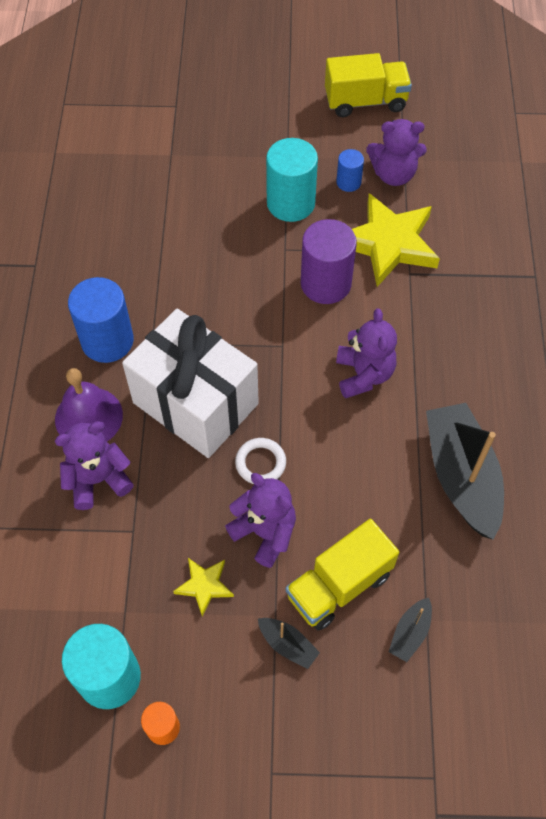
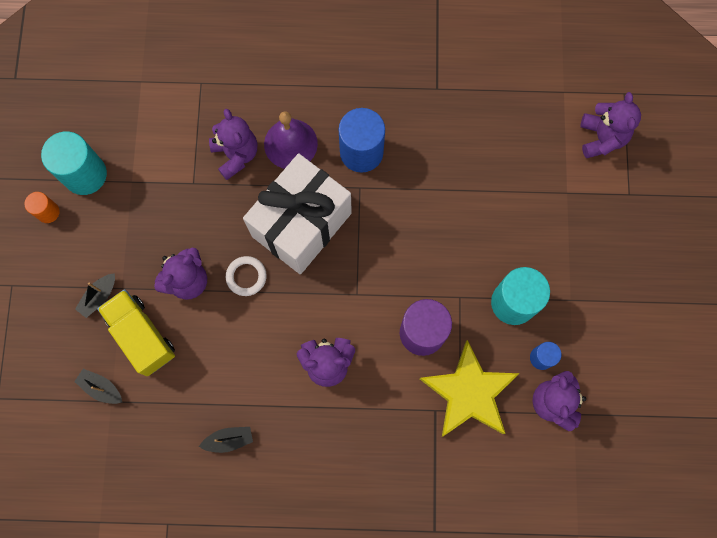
camera: 90 degrees right, 15 degrees up
(112, 124) = (601, 138): none -> purple teddy bear
(204, 586) = (147, 236): yellow star -> none
(365, 101) = (649, 379): yellow truck -> none
(461, 476) = (229, 440): black boat -> black boat, size x0.44

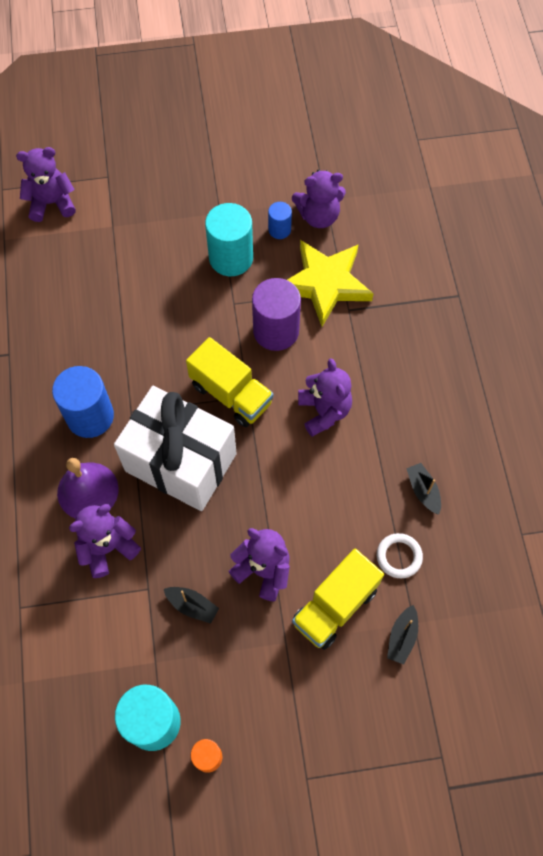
camera: 100 degrees left, 10 degrees down
(99, 297) = (300, 666): black boat -> black boat (192, 606)
(246, 276) = (248, 508): white ring -> white ring (399, 556)
(361, 279) = (231, 394): none -> yellow truck

